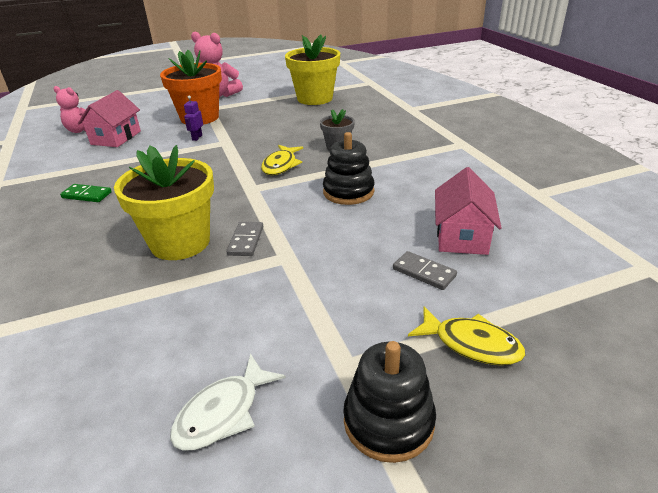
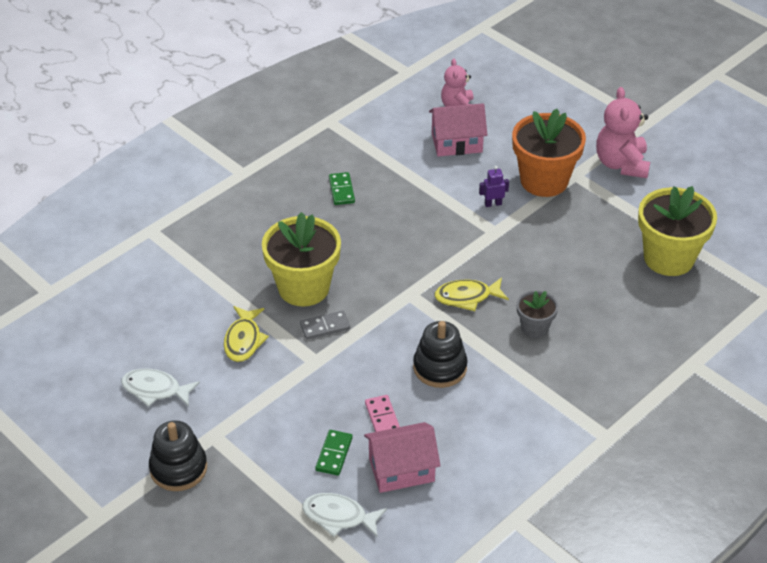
camera: 65 degrees right, 10 degrees up
(391, 233) = (383, 418): none -> pink domino
(424, 272) = (334, 454): grey domino -> green domino
(471, 344) = (262, 498): yellow fish -> yellow fish (243, 340)
(515, 288) = (339, 517): none -> white fish

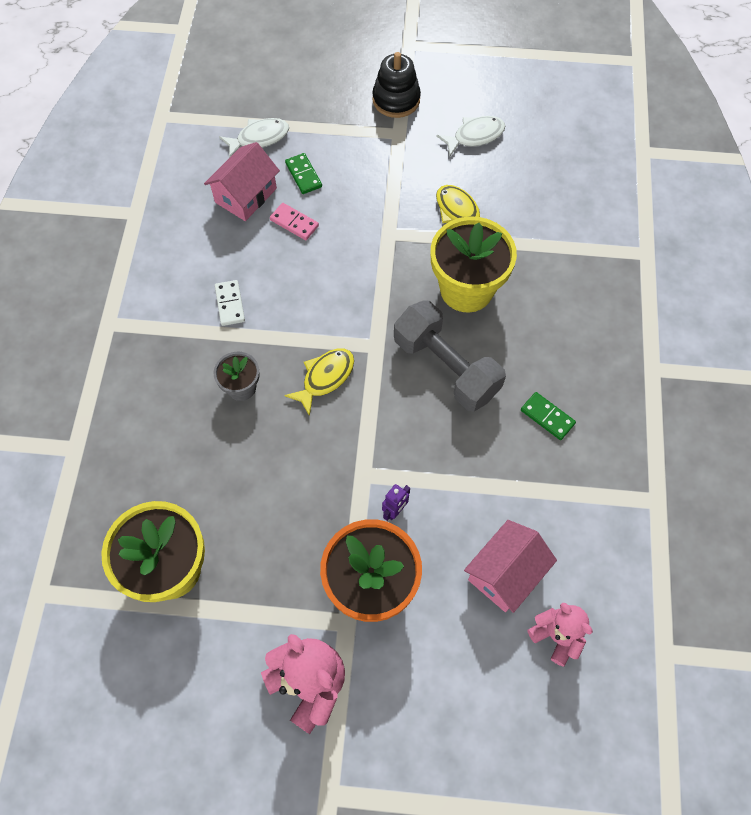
camera: 140 degrees right, 20 degrees up
(325, 327) = (412, 266): grey domino -> none
(374, 253) = (446, 367): none -> grey dumbbell
(440, 367) = (289, 294): black stacking toy -> none
(494, 389) = (230, 304): none -> white domino

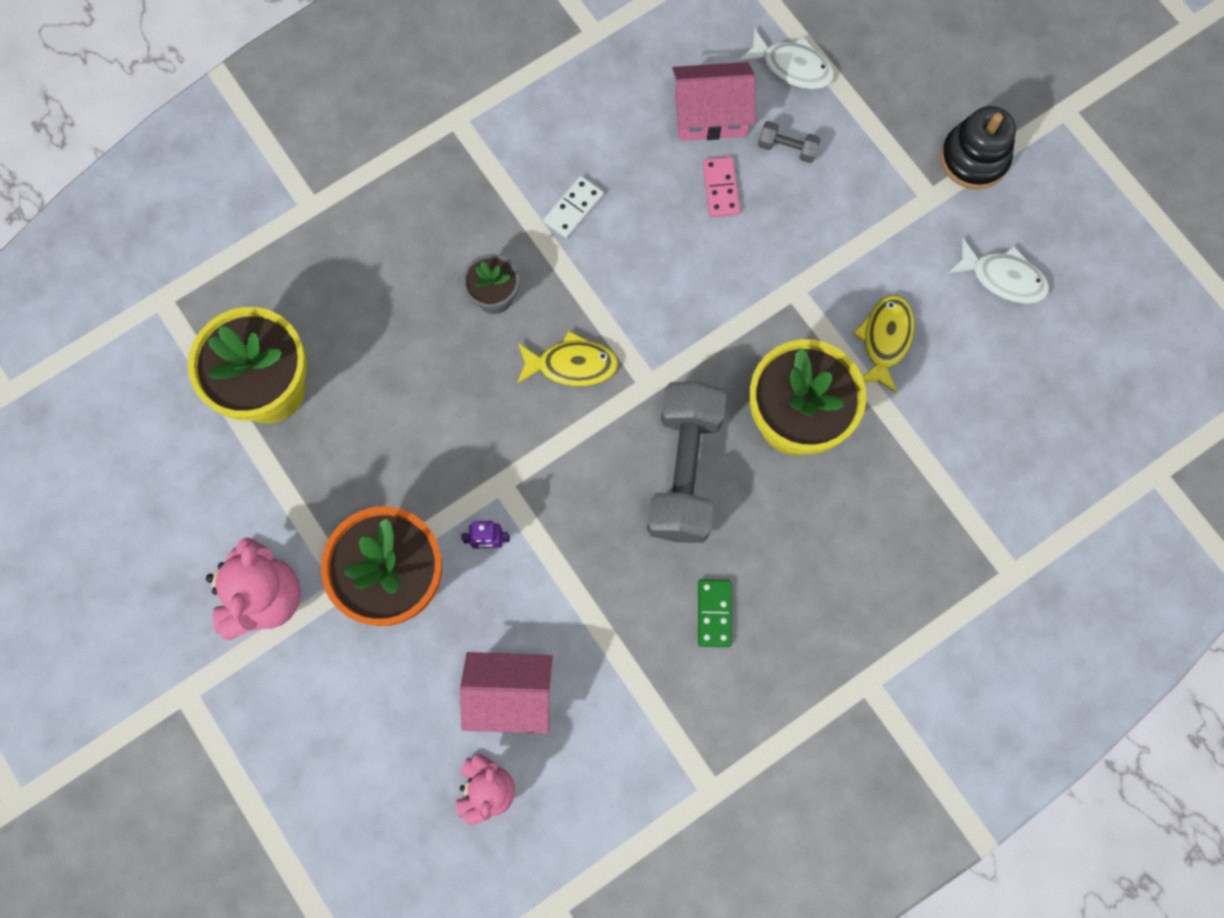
camera: 50 degrees right, 10 degrees up
(303, 175) = (787, 148): green domino -> grey dumbbell

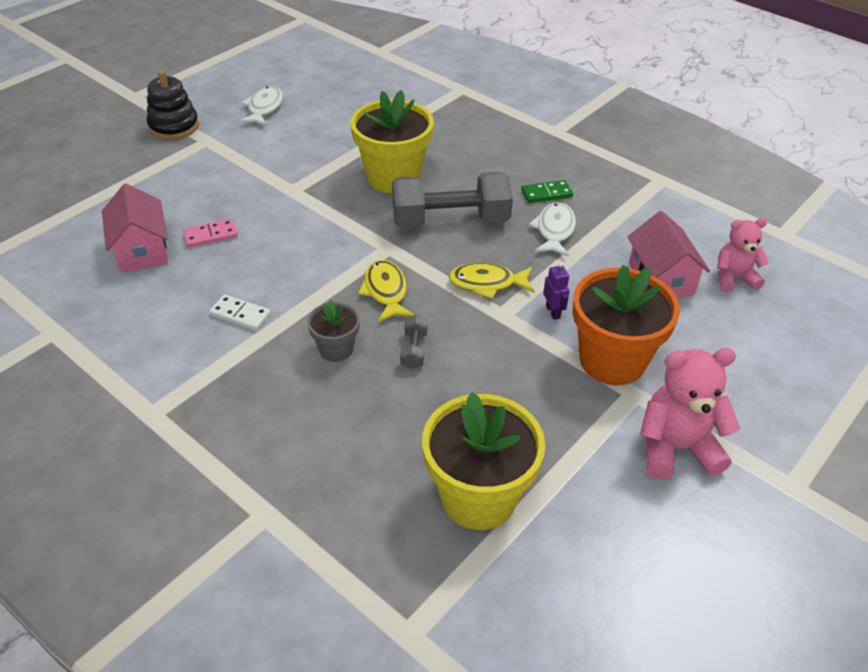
camera: 105 degrees left, 30 degrees down
(787, 148) = (171, 207): grey dumbbell -> grey dumbbell (414, 350)
(792, 66) = (95, 214): white fish -> white fish (554, 230)
(885, 340) = (321, 148): yellow fish -> yellow fish (487, 283)

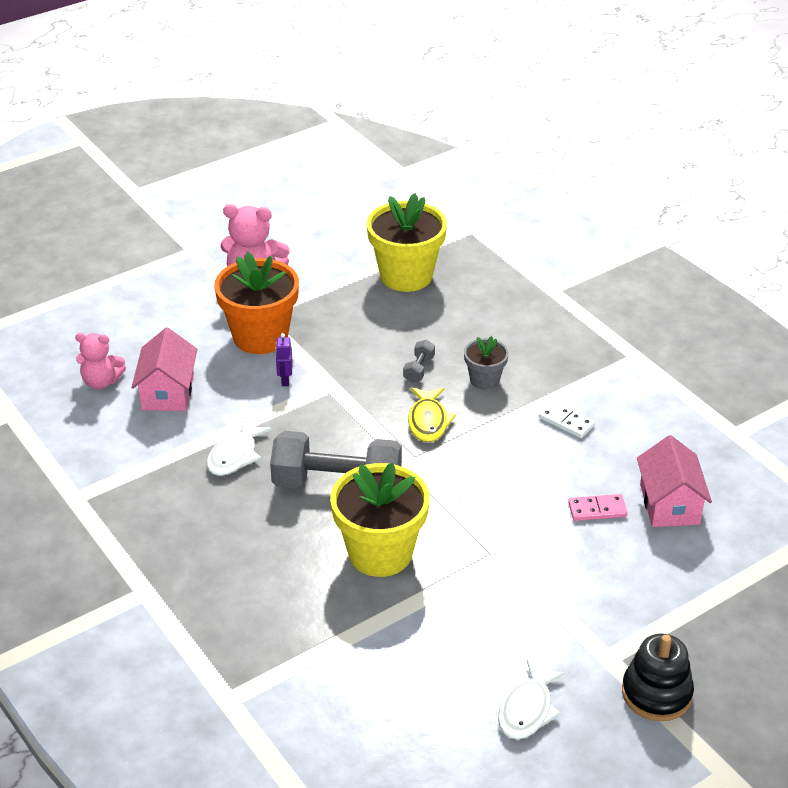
camera: 165 degrees left, 5 degrees down
(487, 283) = (331, 413): yellow fish -> none
(546, 194) = (216, 500): green domino -> none

